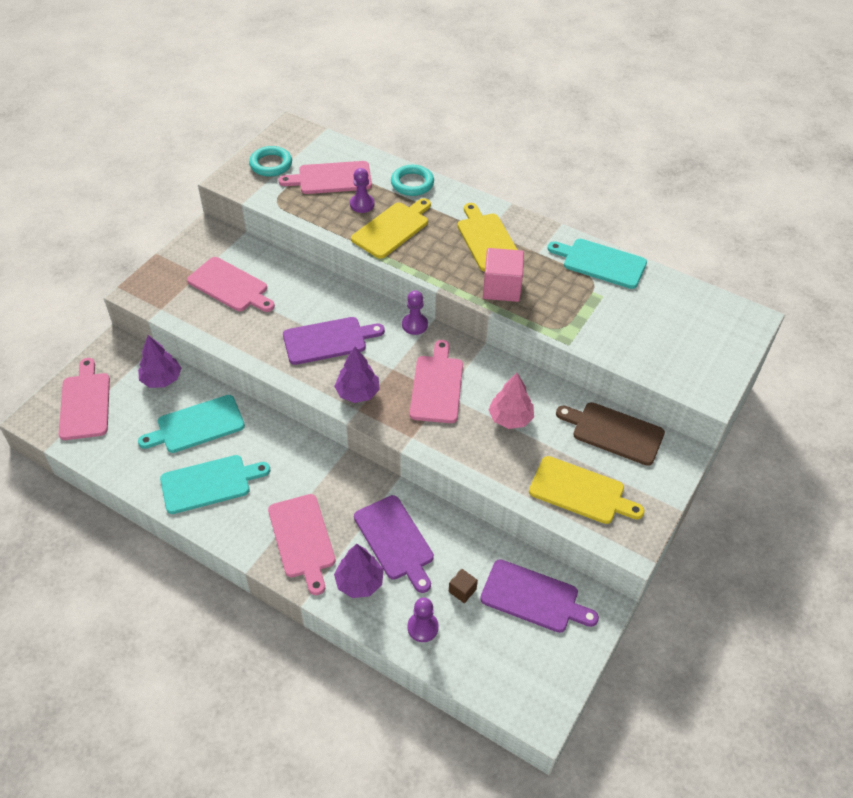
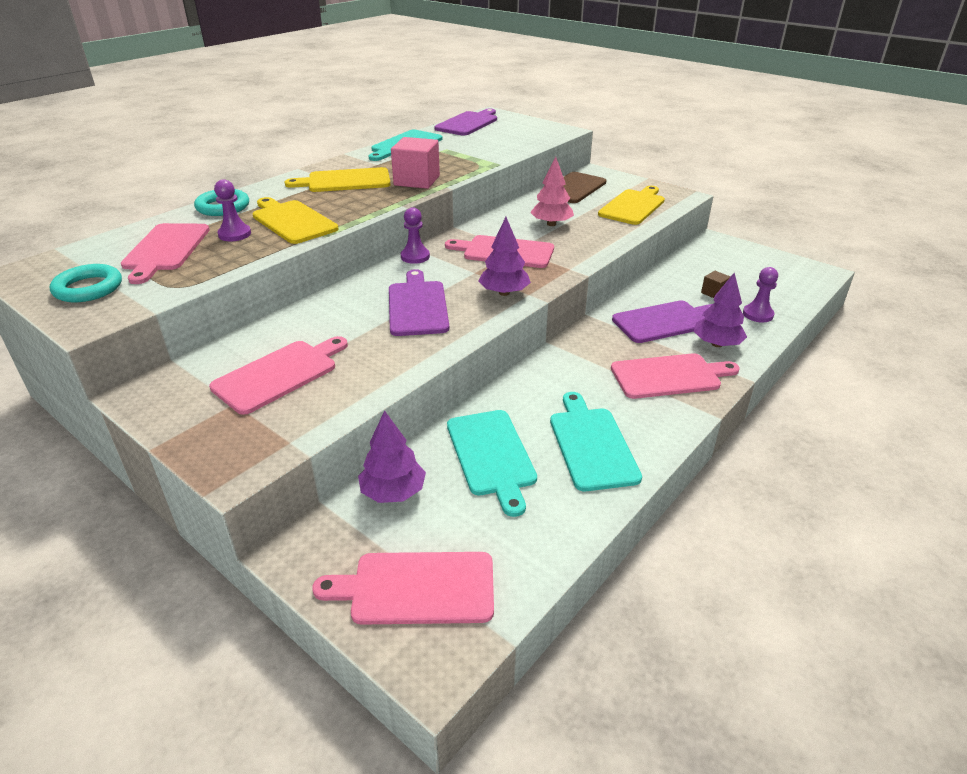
camera: 80 degrees left, 15 degrees down
(533, 597) = (713, 264): purple cutting board -> purple cutting board (468, 123)

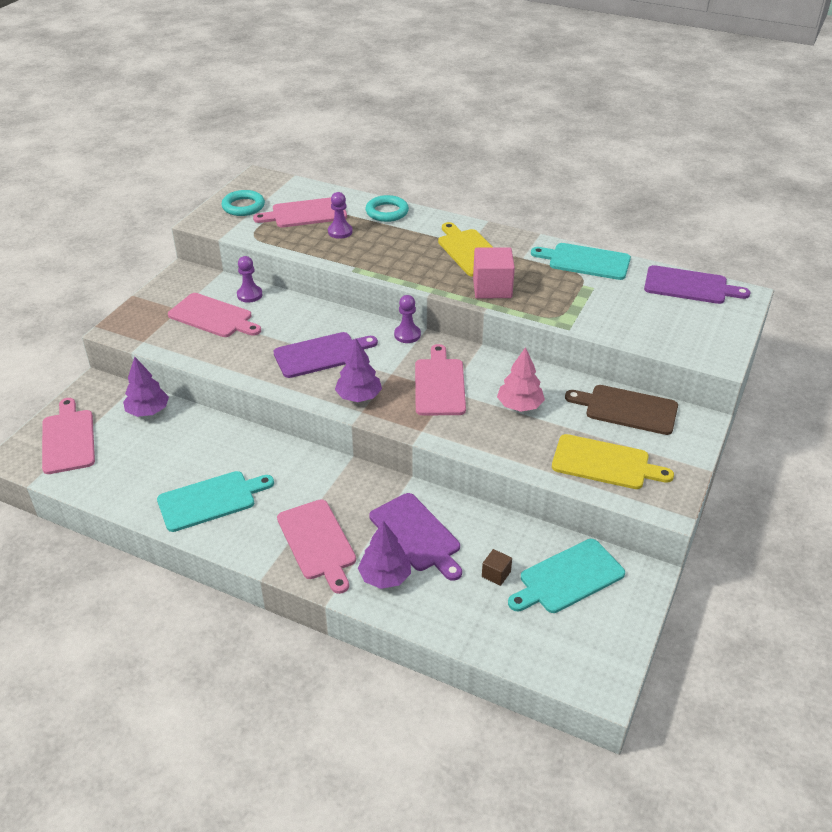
camera: 75 degrees right, 5 degrees up
(292, 221) = (374, 249): yellow cutting board -> none
(491, 455) = (190, 449): turquoise cutting board -> turquoise cutting board (568, 578)
(758, 314) = (460, 613): purple pawn -> purple pawn (249, 295)

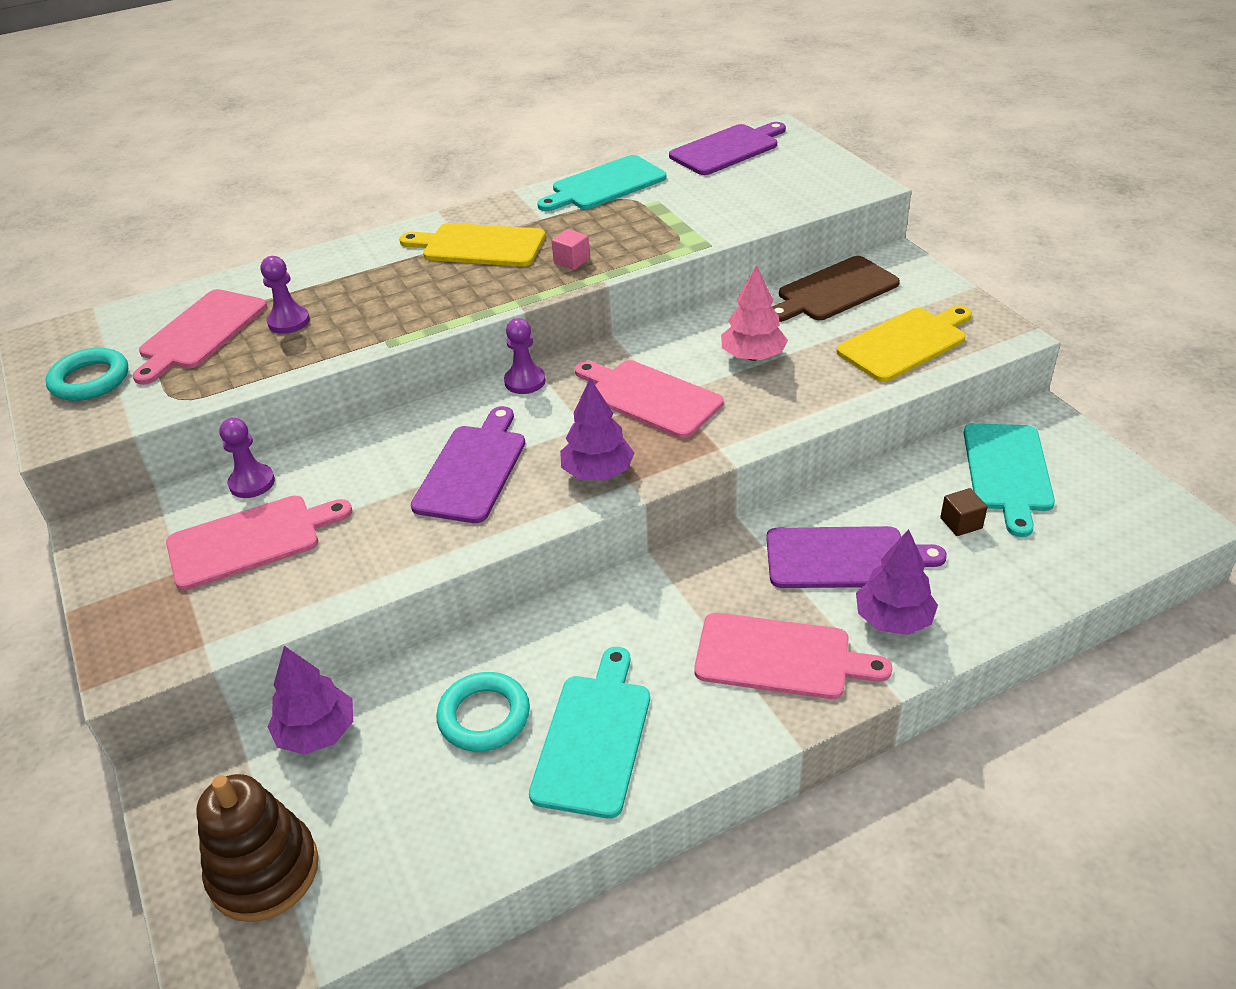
camera: 50 degrees left, 0 degrees up
(68, 439) = (264, 871): pink cutting board -> brown stacking toy
(387, 212) = (305, 269): turquoise ring -> turquoise ring (484, 716)
(492, 288) = (571, 261): pink cube -> pink cube, size x0.49

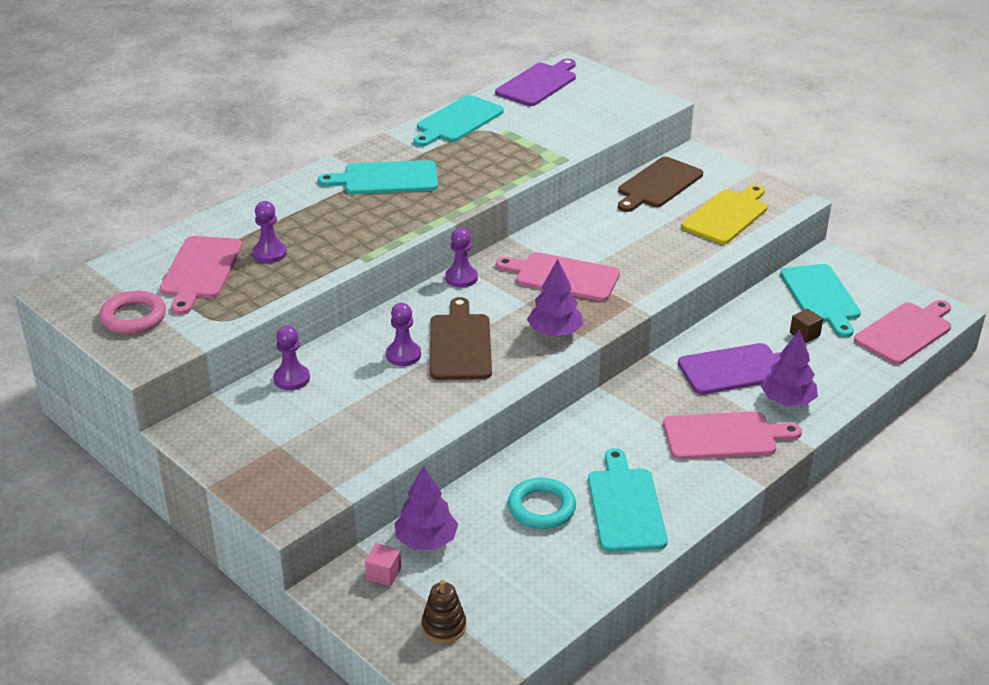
camera: 20 degrees left, 5 degrees down
(90, 380) = (133, 317): turquoise ring -> pink ring
(250, 540) = (320, 417): pink cutting board -> pink cutting board (905, 332)
(264, 871) = (444, 626): brown stacking toy -> brown stacking toy, size x0.56
(397, 473) = (403, 355): none -> purple pawn
(472, 470) = (460, 344): purple cutting board -> brown cutting board
(479, 246) = (386, 179): yellow cutting board -> turquoise cutting board
(571, 261) = (468, 182): pink cube -> pink cube (383, 574)
(753, 356) = (623, 238): pink tree -> none

